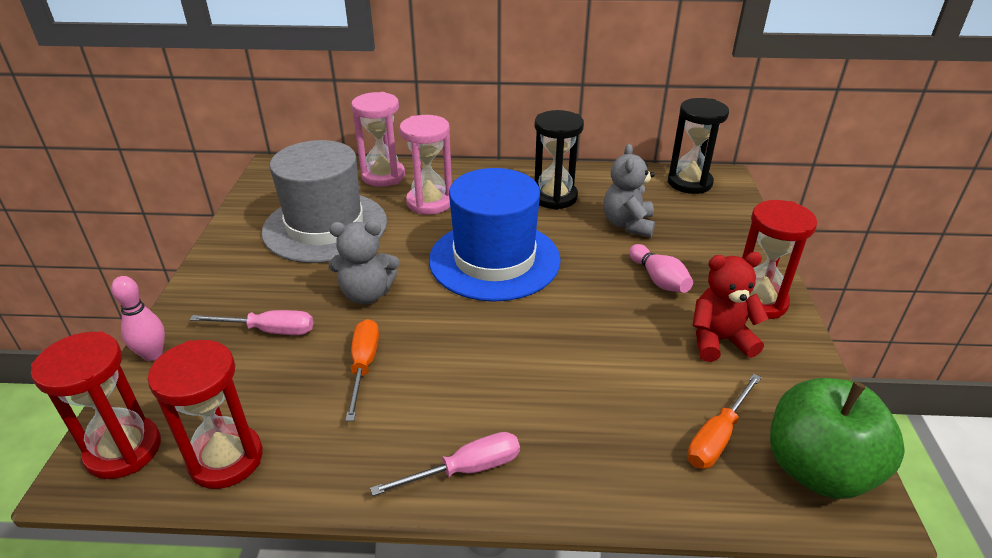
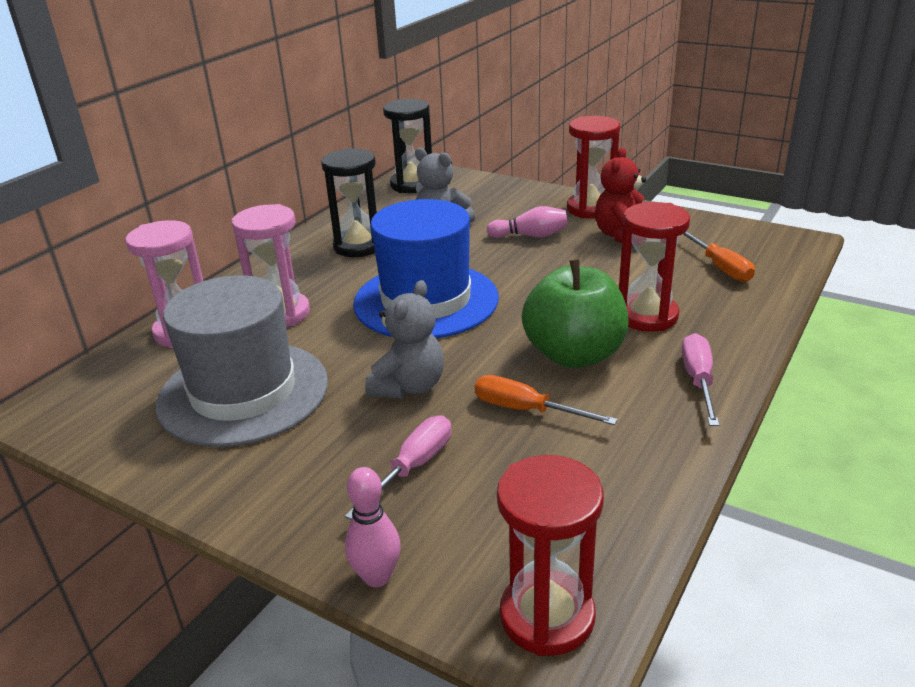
camera: 60 degrees left, 5 degrees down
(226, 459) = (609, 528): red hourglass -> red hourglass (647, 316)
(817, 469) = (765, 244): green apple -> green apple (574, 355)

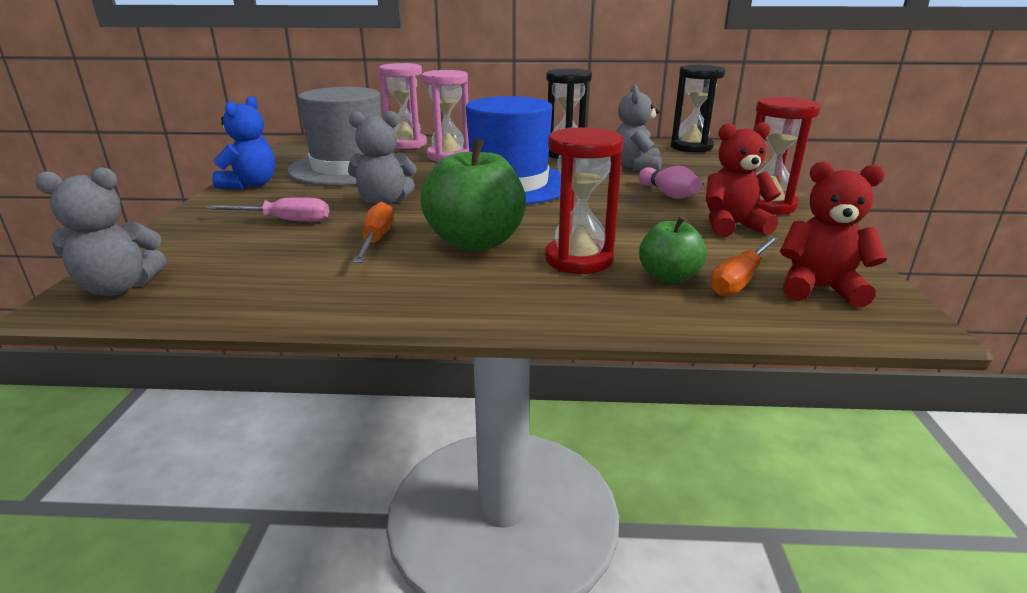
camera: 60 degrees right, 5 degrees down
(227, 486) = (251, 185): none -> blue teddy bear
(377, 577) = (165, 233): pink bowling pin -> none
(547, 616) = (119, 288): red hourglass -> grey teddy bear
(698, 380) = (477, 299): pink screwdriver -> none
(700, 290) = (668, 277): none -> green apple
(746, 247) = (819, 288): none -> red teddy bear

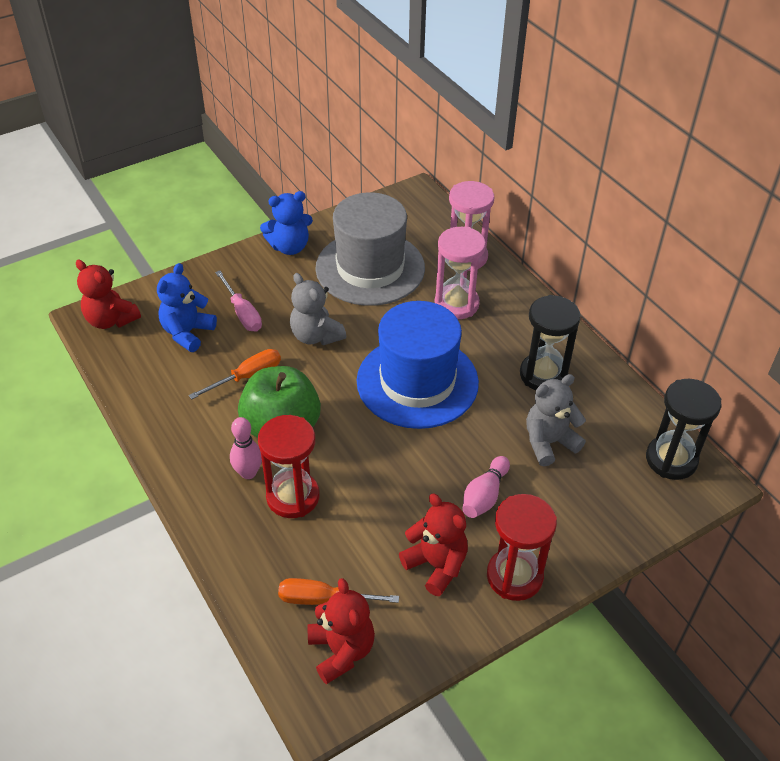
camera: 55 degrees right, 20 degrees up
(119, 288) = (111, 320): grey teddy bear -> red teddy bear
(249, 251) = (187, 333): none -> blue teddy bear
(514, 272) = (248, 473): none -> pink bowling pin
(668, 277) = (299, 557): green apple -> none

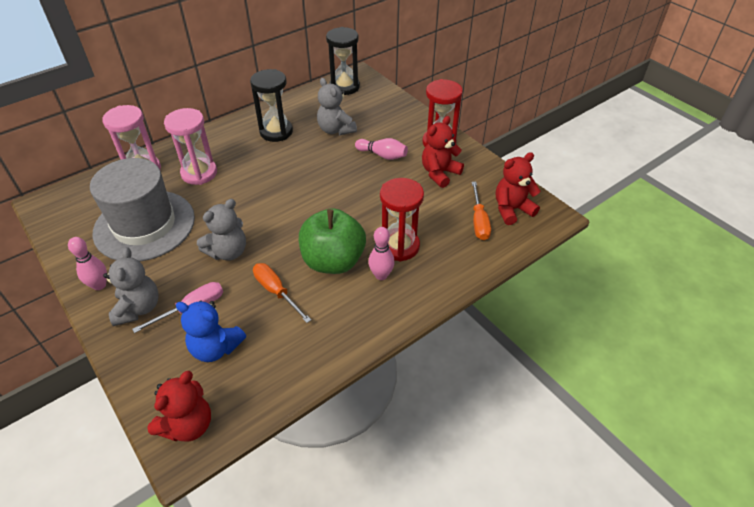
camera: 95 degrees left, 0 degrees up
(252, 276) = (138, 308): none -> grey teddy bear
(289, 247) = (99, 285): blue teddy bear -> pink bowling pin
(417, 382) = (282, 189): blue hat -> none

